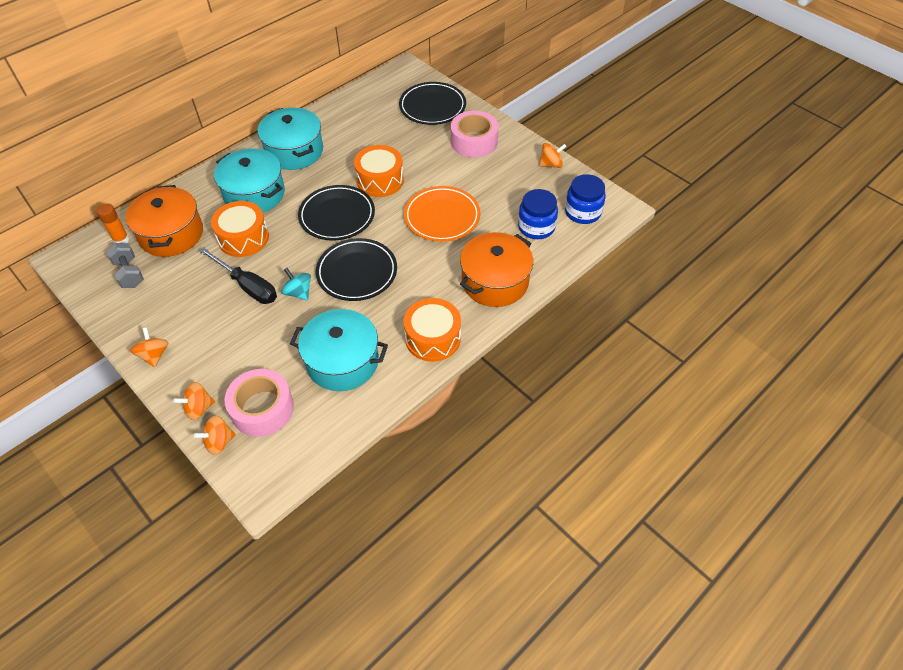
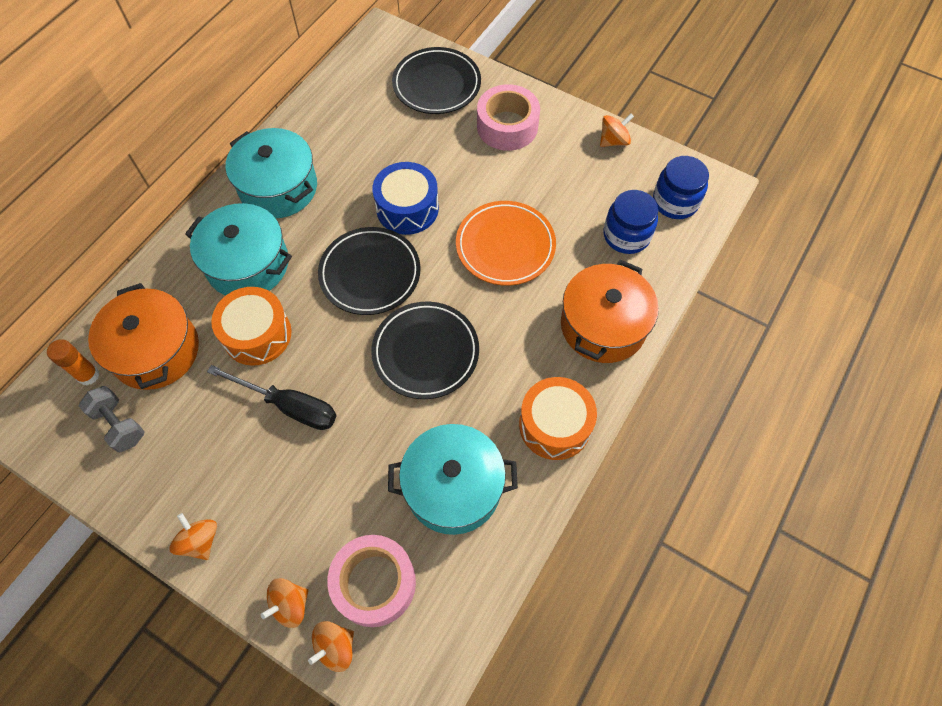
camera: 15 degrees left, 10 degrees up
(298, 292) = (360, 400): turquoise spinning top -> none
(380, 180) = (407, 208): orange drum -> blue drum

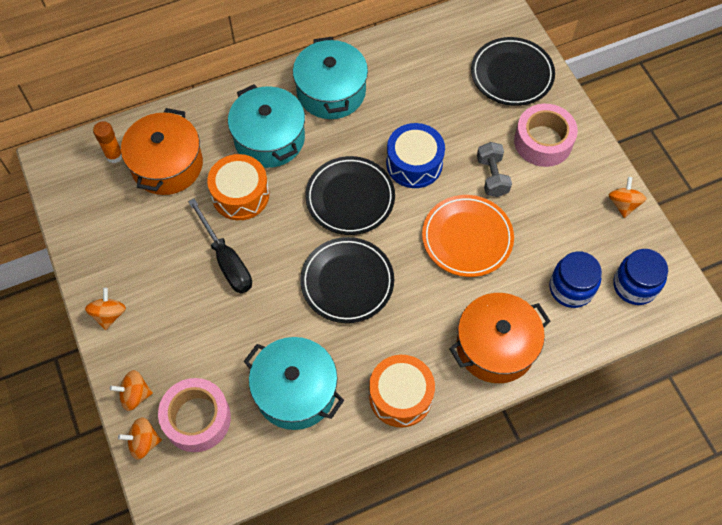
camera: 35 degrees right, 0 degrees up
(119, 425) = (111, 202): grey dumbbell -> grey dumbbell (492, 176)
(613, 141) = (623, 204): orange spinning top -> orange spinning top turned 90 degrees counterclockwise

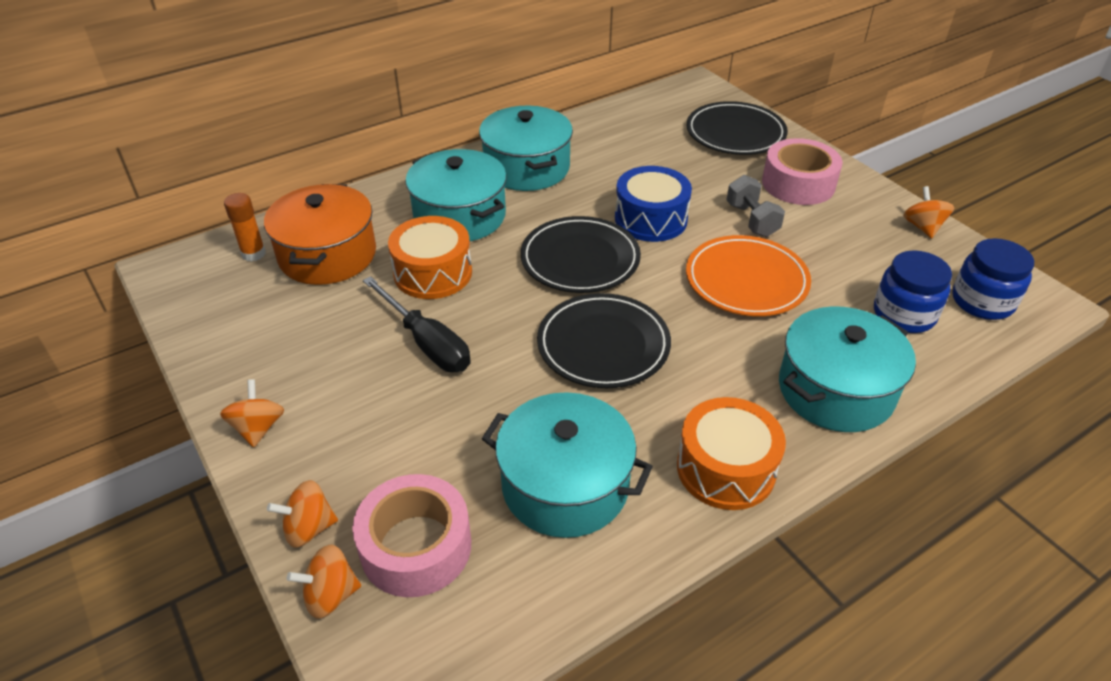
camera: 10 degrees left, 20 degrees down
(495, 346) = (835, 390): orange pot -> turquoise pot

